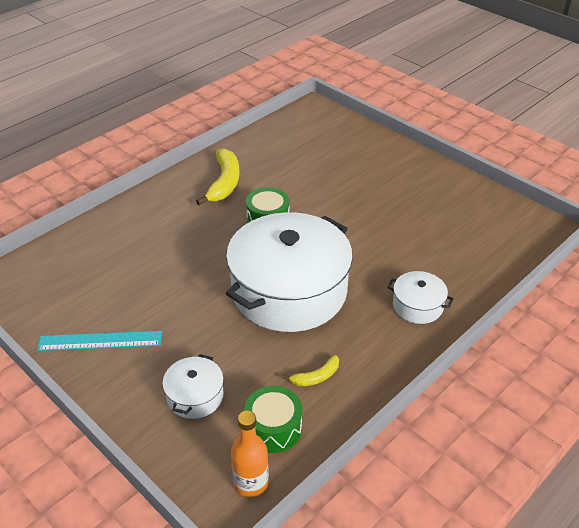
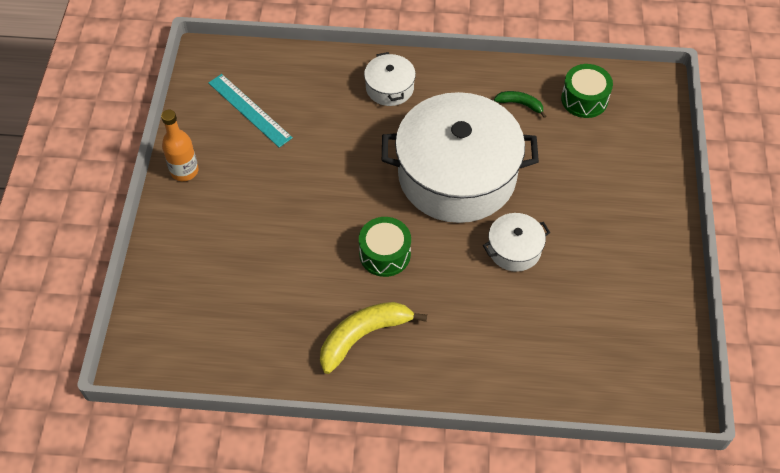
camera: 130 degrees left, 15 degrees up
(100, 341) = (638, 257): turquoise ruler -> turquoise ruler (249, 110)
(195, 396) = (611, 158): white pot -> white pot (514, 249)
(251, 482) = (631, 84): orange bottle -> orange bottle (184, 171)
(316, 377) = (520, 104): yellow banana -> green banana

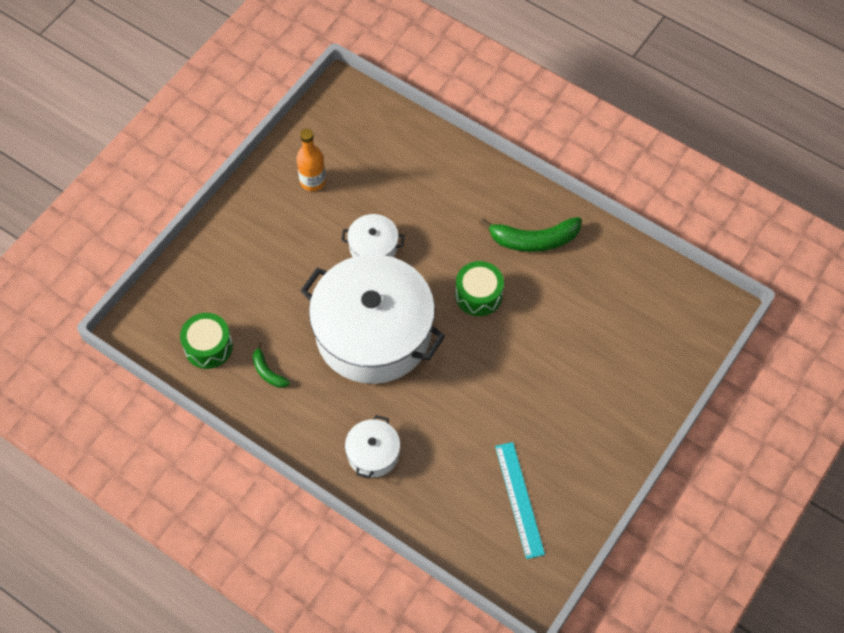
camera: 150 degrees left, 5 degrees up
(184, 171) = (611, 462): orange bottle -> orange bottle (312, 181)
(364, 336) = (533, 240): yellow banana -> green banana

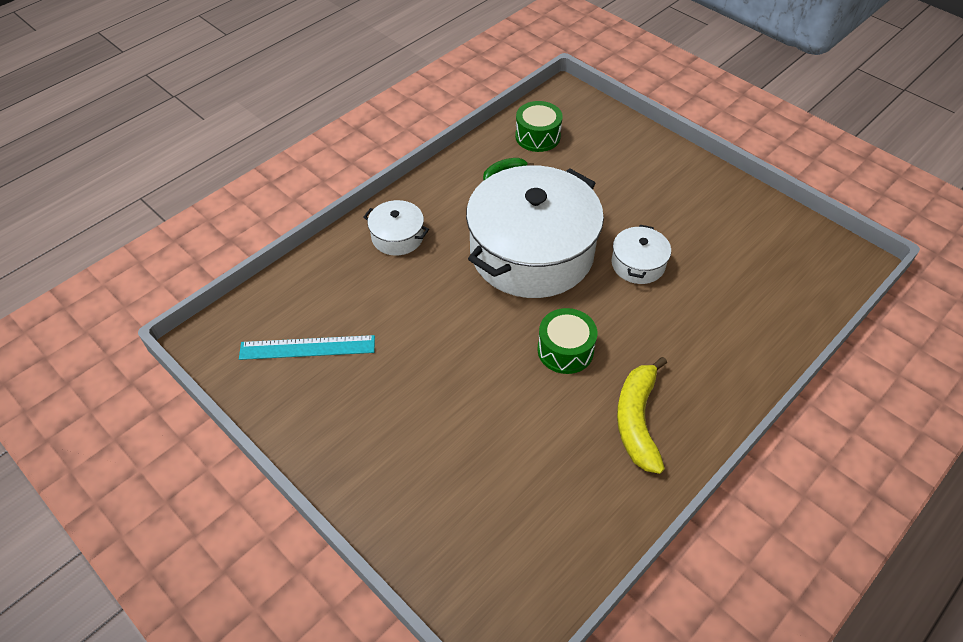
camera: 100 degrees right, 10 degrees down
(312, 181) = (725, 224): orange bottle -> none
(533, 240) = (637, 420): green banana -> yellow banana

